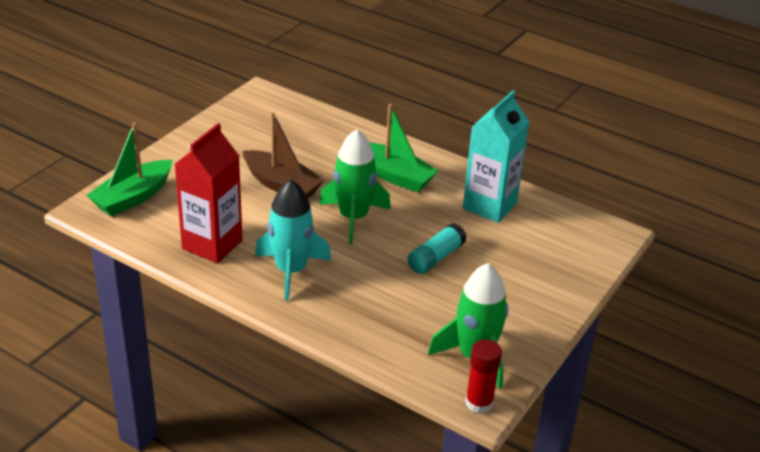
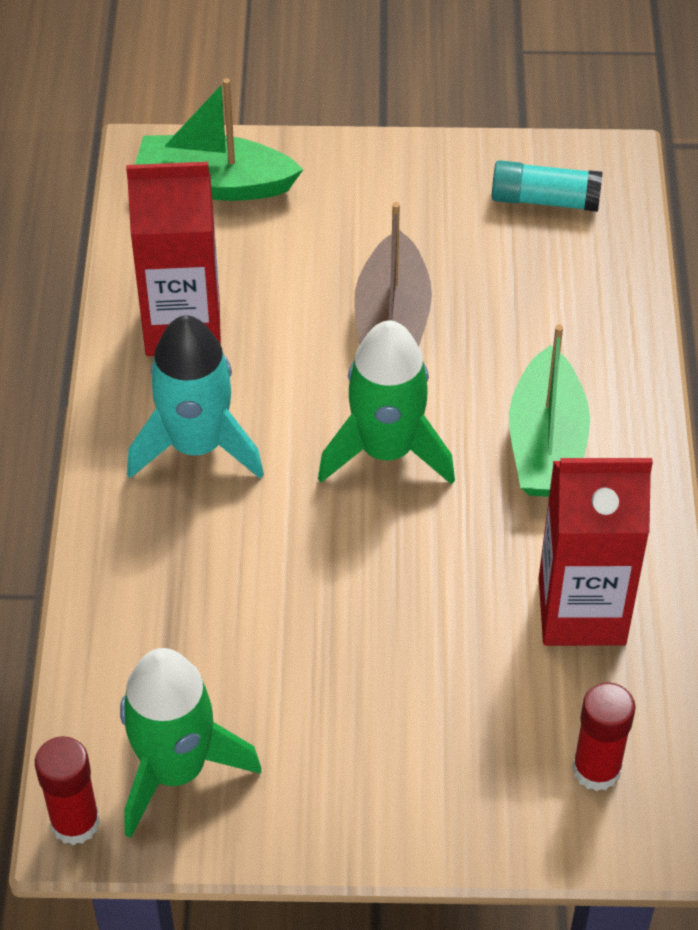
camera: 60 degrees right, 15 degrees up
(436, 258) = (376, 604): turquoise glue stick -> turquoise glue stick (545, 200)
(489, 206) = (581, 611): turquoise carton -> red carton
(571, 237) = (596, 769): none -> red glue stick

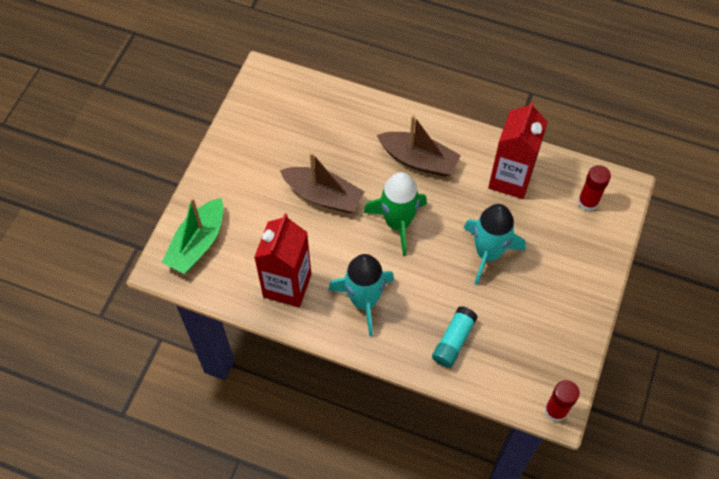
camera: 70 degrees left, 10 degrees up
(176, 769) = (541, 361): green rocket -> none
(385, 616) = (488, 253): none -> turquoise rocket
(545, 200) = (276, 109): turquoise glue stick -> turquoise glue stick (453, 341)
(546, 444) = (418, 160): green boat -> brown boat

